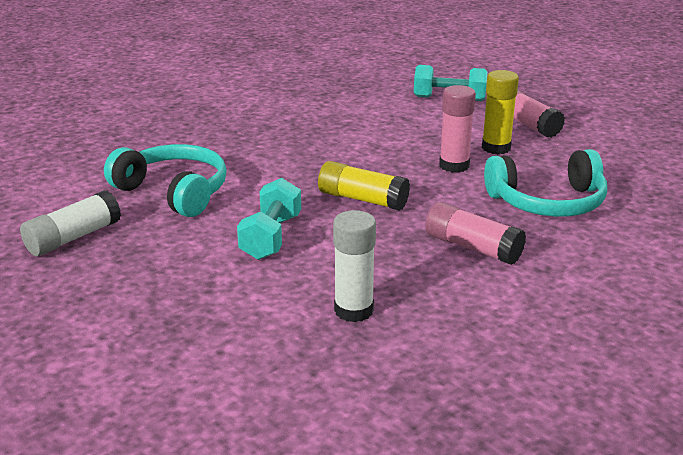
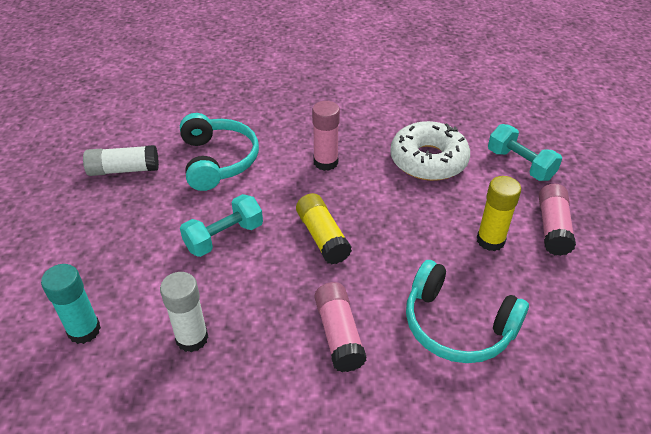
camera: 40 degrees right, 15 degrees up
(235, 359) = (84, 330): none -> turquoise glue stick
(374, 121) = (428, 160): none -> white donut
(454, 165) = (431, 241): pink glue stick -> pink glue stick (325, 162)

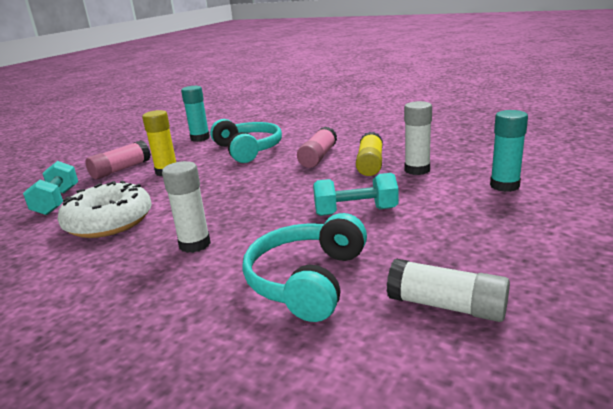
camera: 145 degrees left, 20 degrees down
(322, 237) = (273, 195): yellow glue stick -> yellow glue stick (370, 164)
(325, 162) = (195, 244): pink glue stick -> white glue stick
(579, 341) = (200, 138): none -> turquoise glue stick

